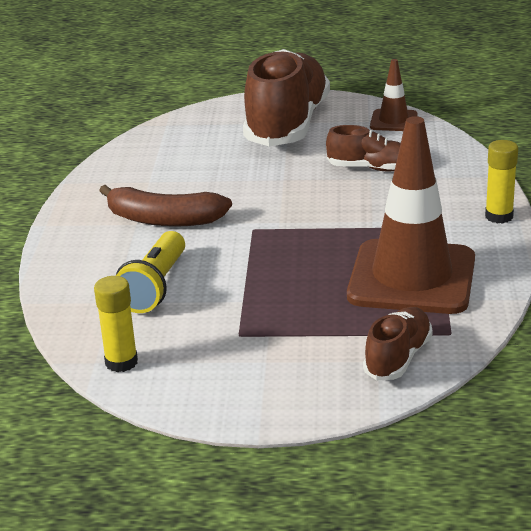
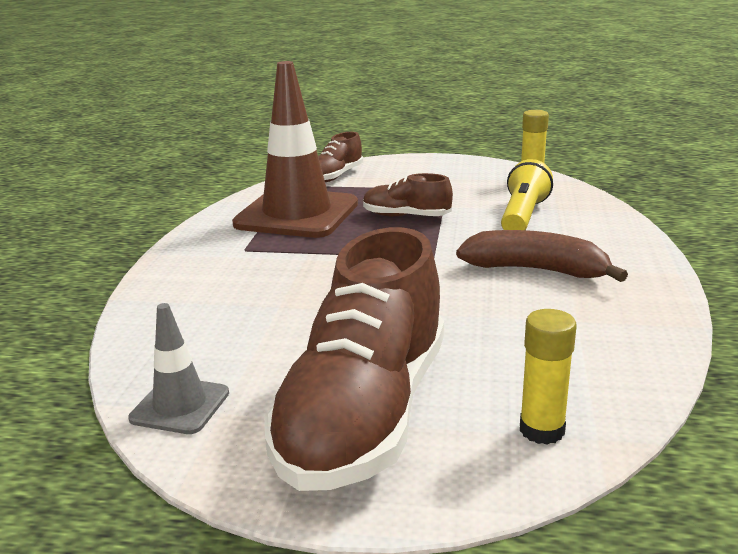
camera: 175 degrees left, 5 degrees down
(371, 168) = (271, 318): brown shoe -> brown shoe (406, 216)
(393, 121) = (180, 406): brown traffic cone -> grey traffic cone
(499, 216) = (175, 255): yellow glue stick -> yellow glue stick (541, 430)

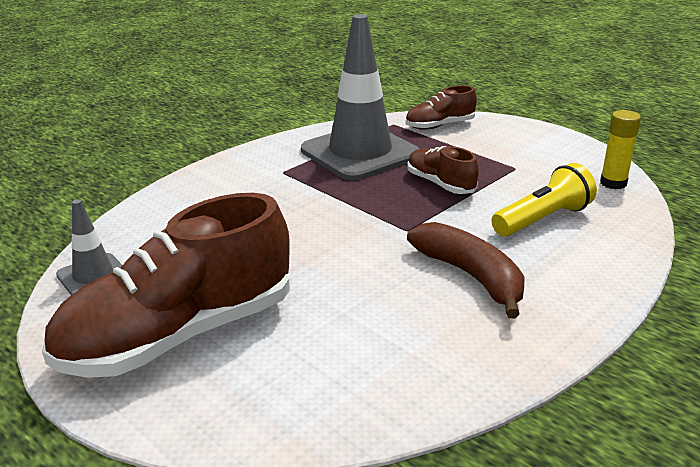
camera: 35 degrees right, 5 degrees up
(297, 214) = (360, 153): brown traffic cone -> grey traffic cone
(541, 430) = (266, 408): yellow glue stick -> none

